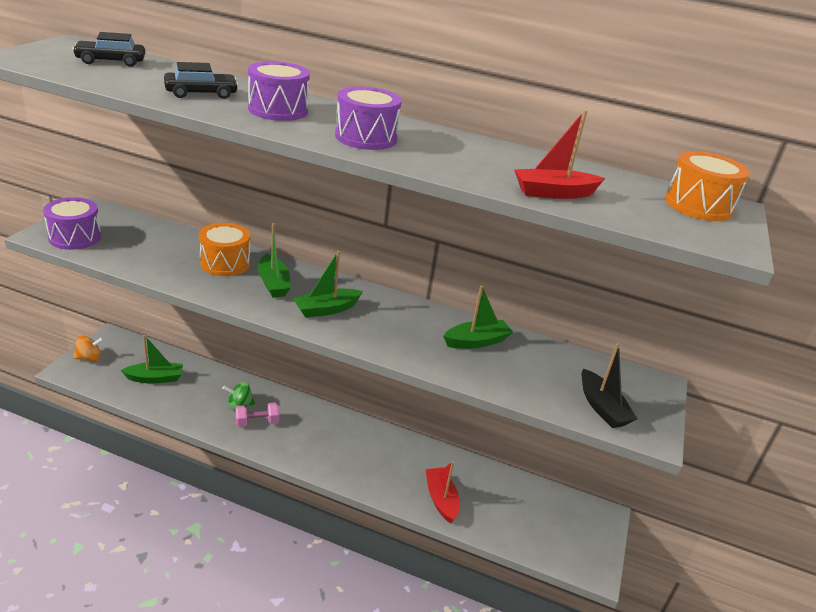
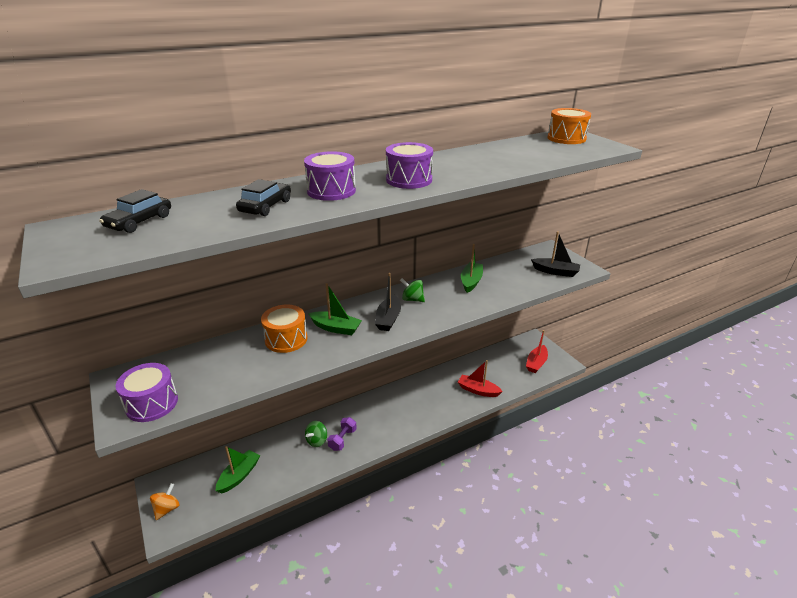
camera: 45 degrees left, 0 degrees up
(257, 422) = (342, 439): pink dumbbell -> purple dumbbell
(326, 309) = (388, 319): green boat -> black boat
(383, 312) = (412, 299): none -> green spinning top
(554, 193) = (530, 160): red boat -> red boat (536, 363)

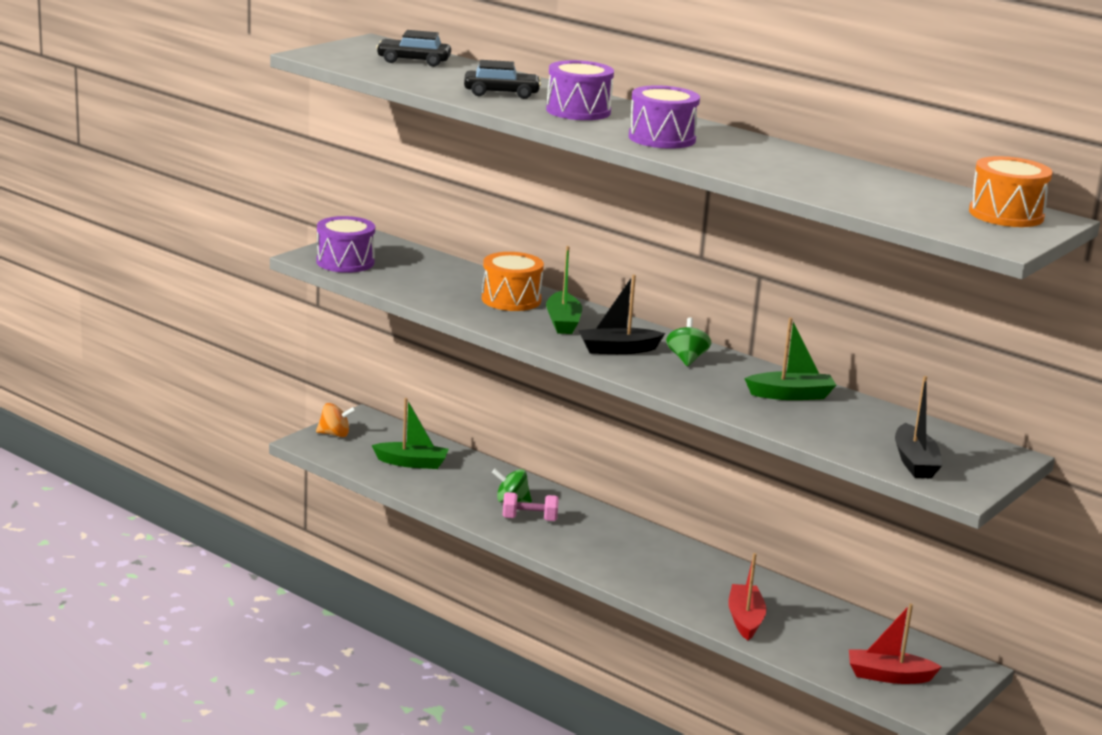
camera: 65 degrees right, 10 degrees down
(342, 439) = (529, 519): purple dumbbell -> pink dumbbell

